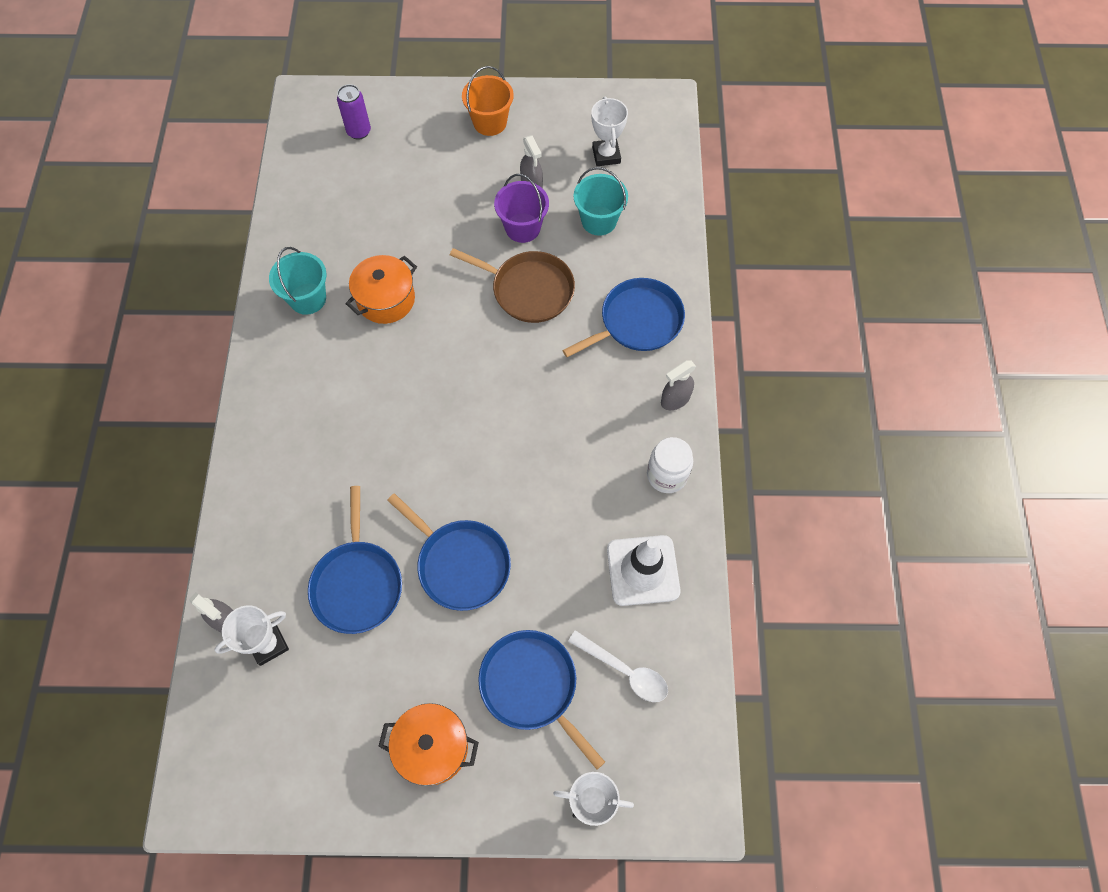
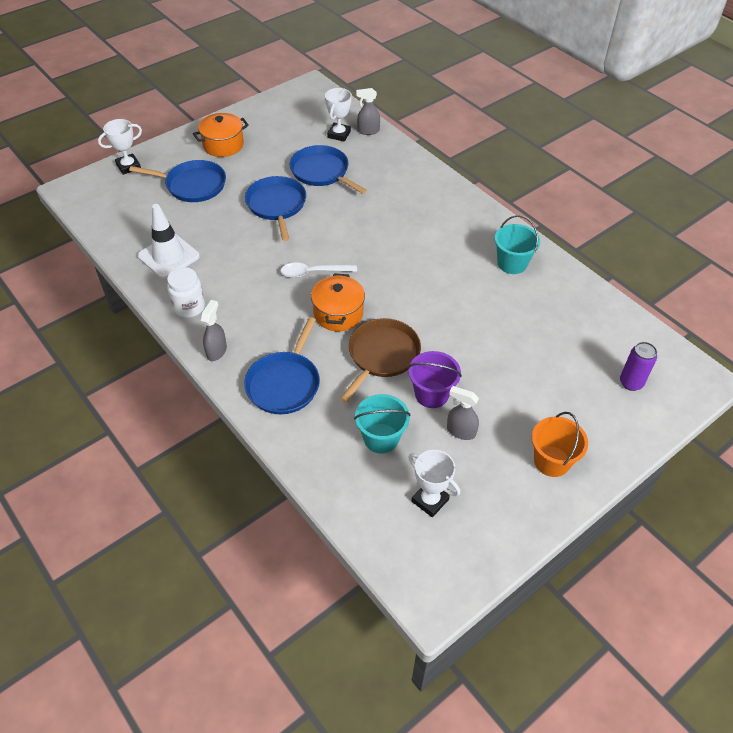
camera: 140 degrees right, 15 degrees down
(386, 299) = (466, 292): orange pot -> orange pot (338, 313)
(460, 564) = (277, 205): blue pan -> blue pan turned 75 degrees clockwise
(528, 290) = (382, 355): brown pan -> brown pan turned 135 degrees clockwise
(624, 671) = (147, 214): white spoon -> white spoon (313, 272)

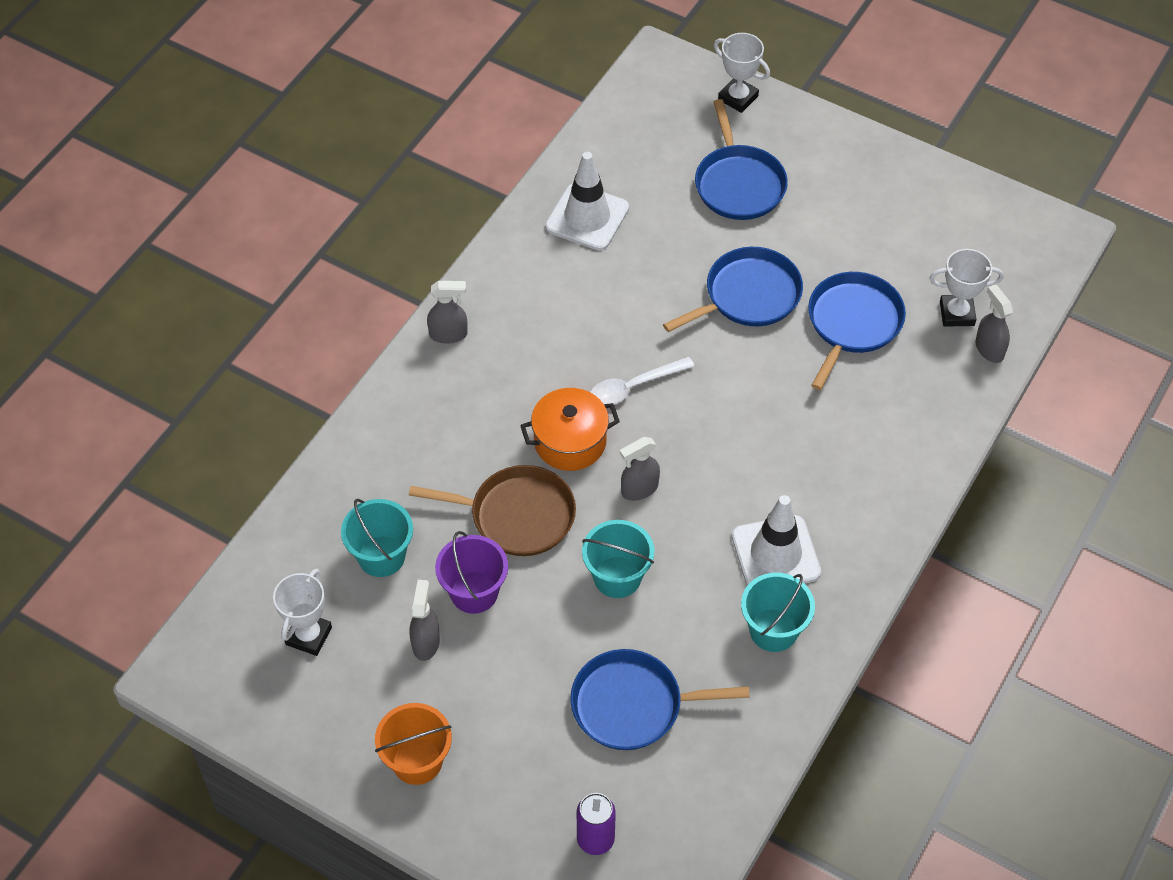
camera: 70 degrees right, 5 degrees up
(189, 307) = (508, 276): white jar -> none
(223, 145) = (845, 182): orange pot -> none
(284, 383) = (427, 424): blue pan -> blue pan (633, 705)
(313, 272) = (634, 387): white spoon -> white spoon turned 90 degrees counterclockwise
(390, 292) = (639, 489): none -> grey spray bottle
(449, 320) = (617, 577): none -> turquoise bucket
(462, 247) = (775, 554): none -> white traffic cone

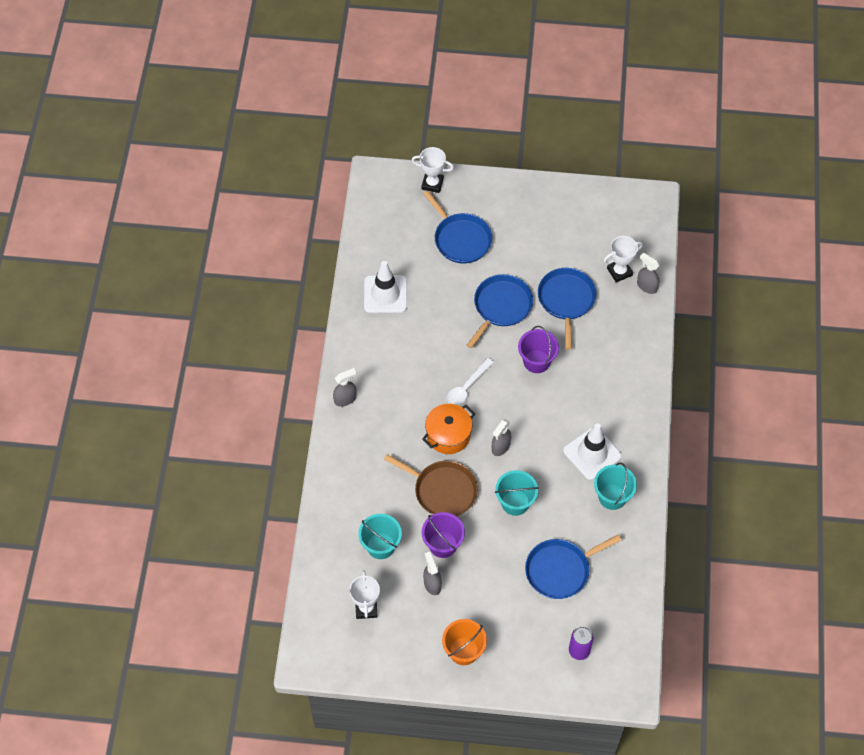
camera: 25 degrees left, 5 degrees up
(517, 515) = (442, 490): brown pan -> brown pan turned 45 degrees clockwise
(761, 390) = (536, 361): none -> purple bucket

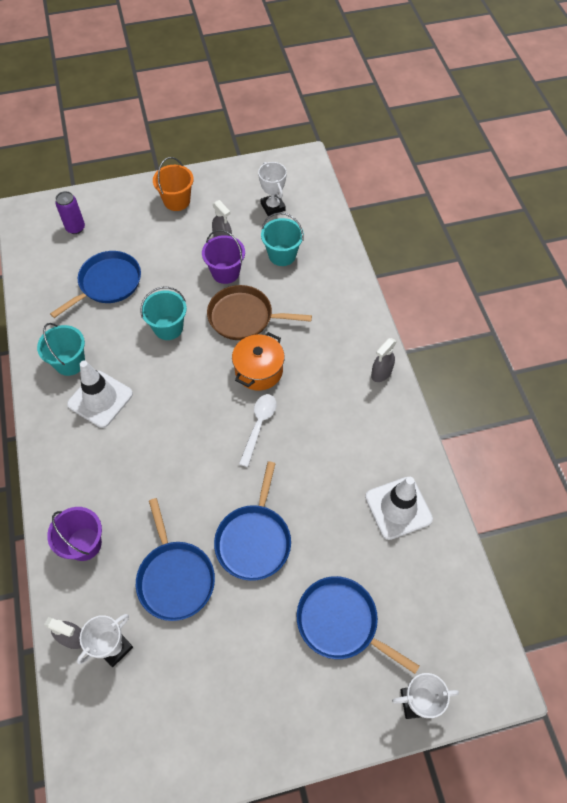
camera: 160 degrees right, 0 degrees up
(500, 447) = (200, 375): grey spray bottle -> none
(536, 361) = (189, 483): purple bucket -> purple bucket (84, 544)

